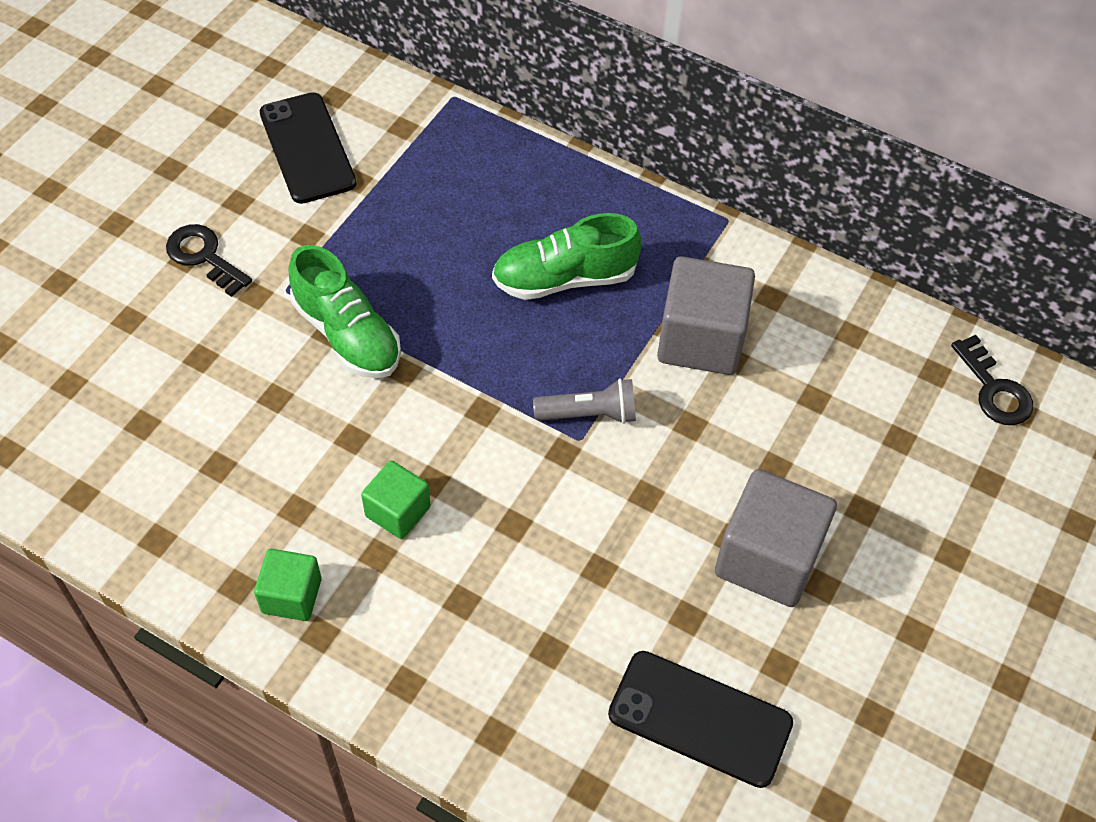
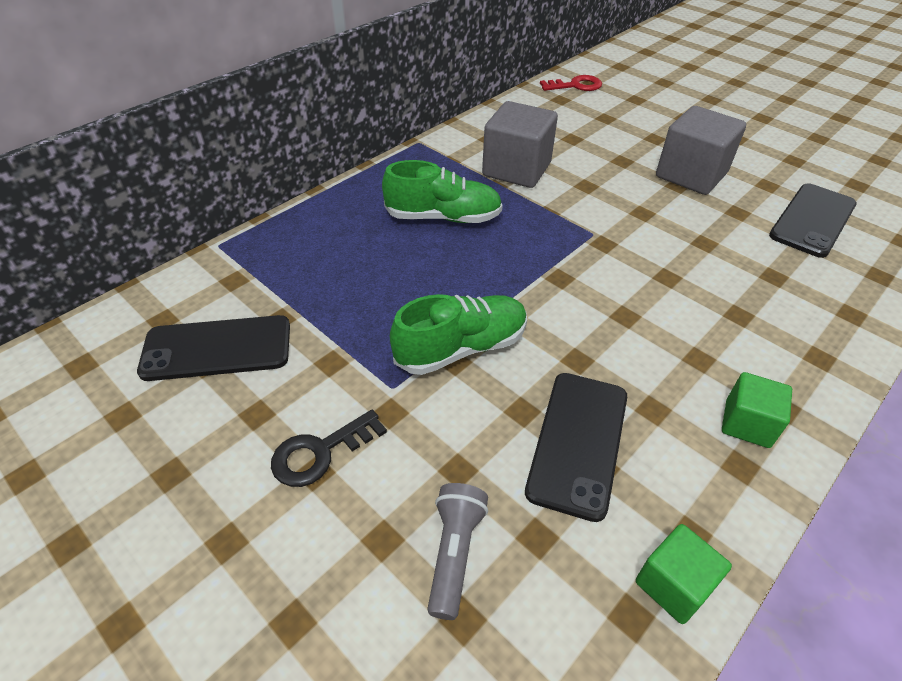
camera: 75 degrees left, 10 degrees down
(244, 446) = (578, 442): none -> black phone
(398, 511) = (656, 340): green cube -> green cube (673, 584)
(564, 279) = (443, 217): green shoe -> green shoe turned 90 degrees counterclockwise
(589, 414) = (571, 226): grey flashlight -> grey flashlight (454, 553)
(994, 389) = (576, 85): black key -> red key

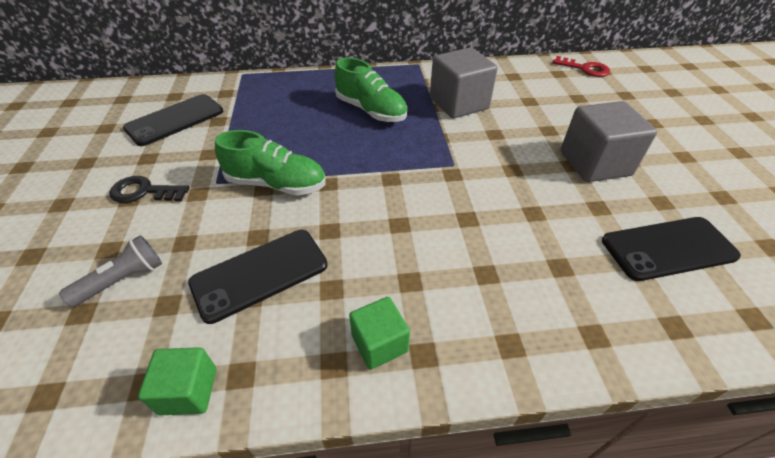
camera: 40 degrees right, 0 degrees up
(217, 348) = (175, 120): black phone -> black phone turned 75 degrees counterclockwise

